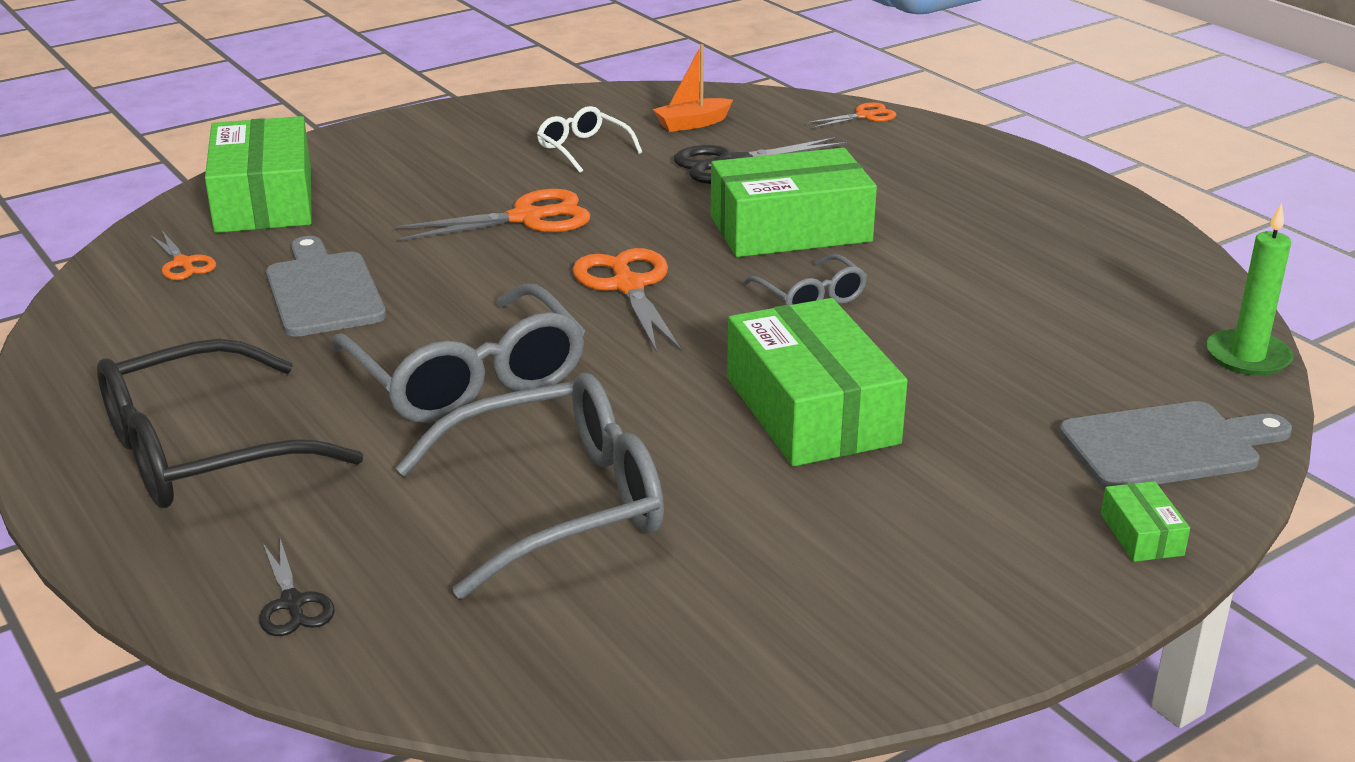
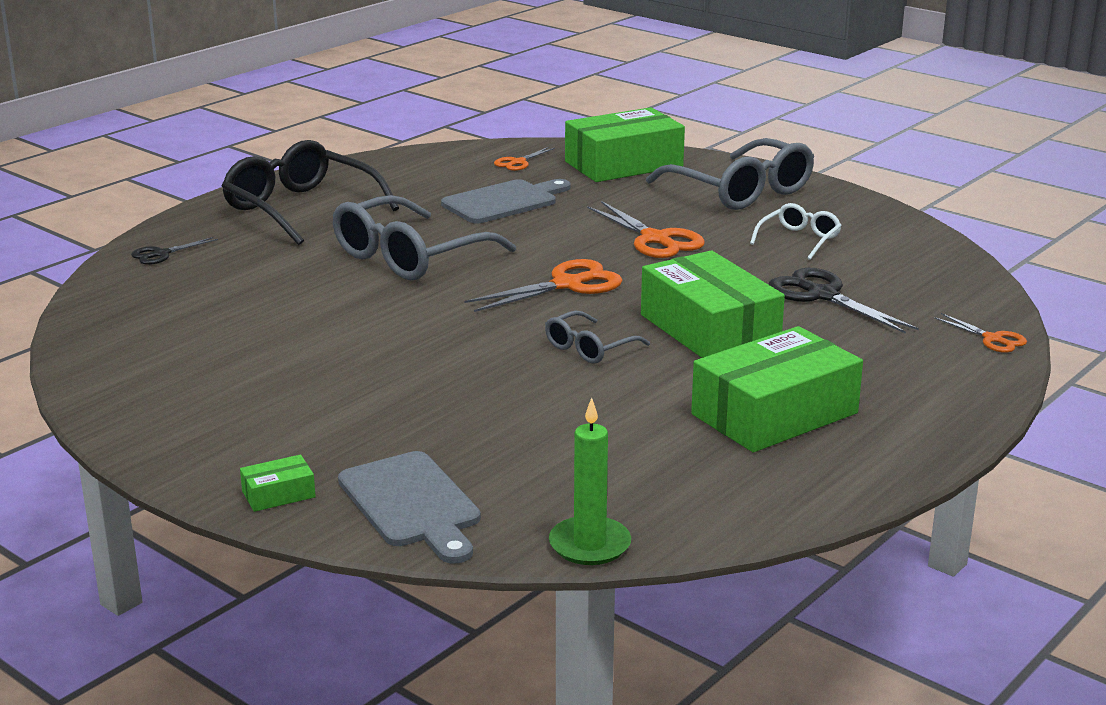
camera: 75 degrees right, 5 degrees down
(558, 503) = (271, 301): grey glasses -> grey glasses (741, 191)
(692, 124) = (894, 271): orange boat -> none
(811, 410) = (412, 364): green box -> green box (774, 414)

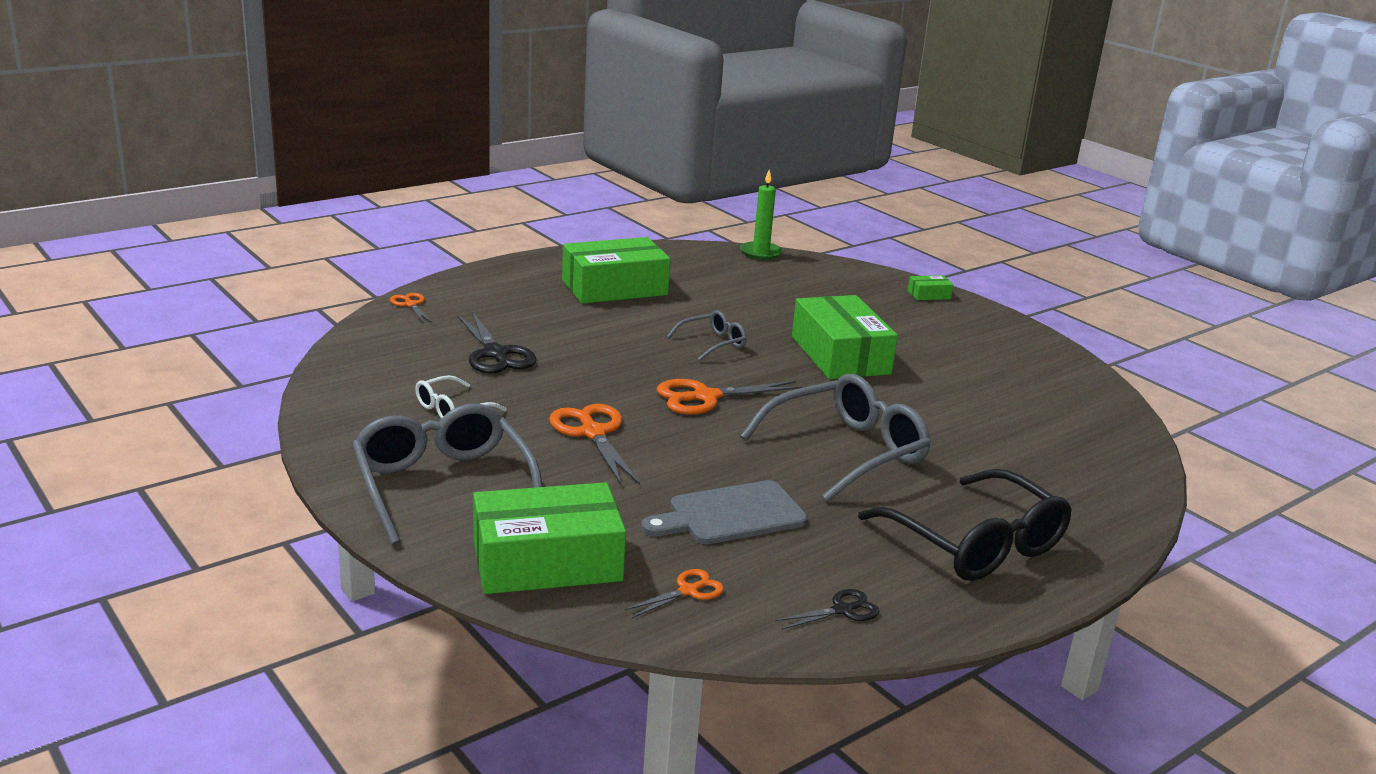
camera: 170 degrees left, 0 degrees up
(161, 254) = (1106, 496): black scissors -> black scissors (842, 610)
(412, 504) = (852, 280): grey cutting board -> none
(709, 329) = (612, 342): green box -> green box (840, 355)

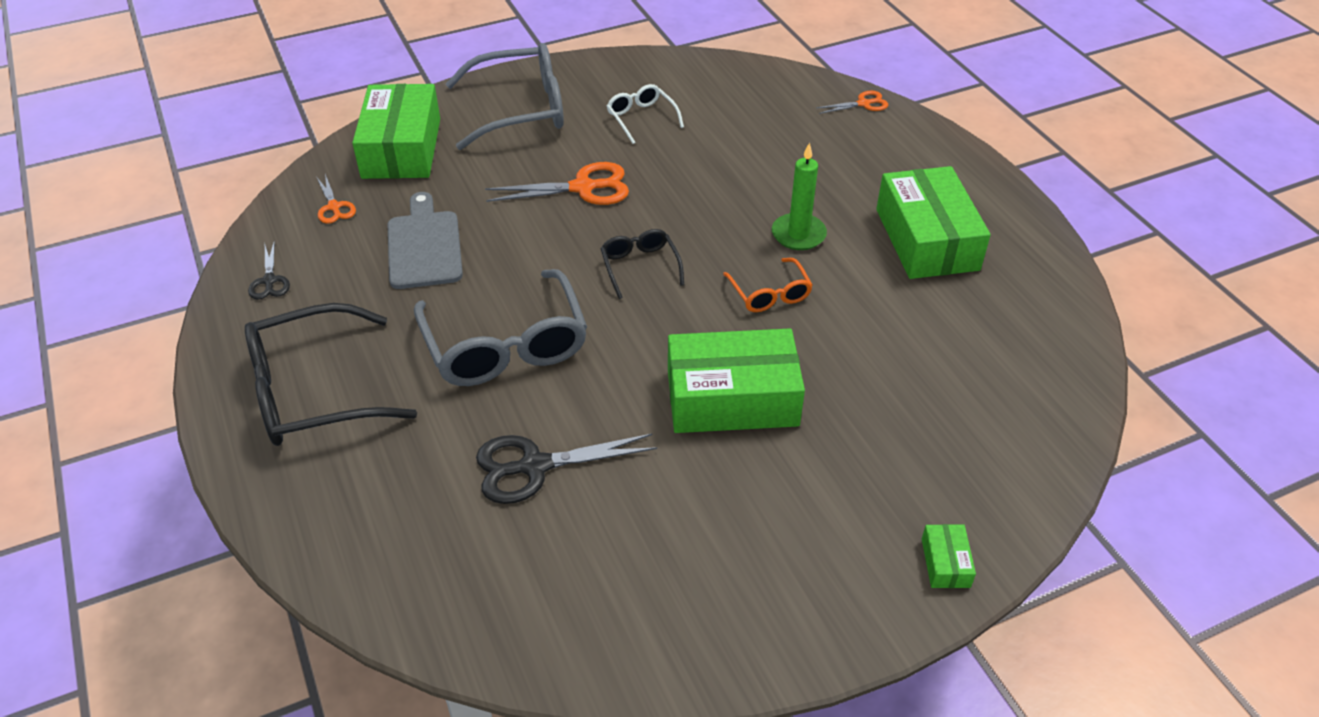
camera: 105 degrees right, 20 degrees up
(495, 354) = (749, 146): black scissors -> black scissors (534, 466)
(705, 397) = (640, 266): orange scissors -> black glasses
(713, 343) = (770, 294): grey glasses -> orange glasses
(760, 253) = (1083, 396): green candle -> green candle (798, 234)

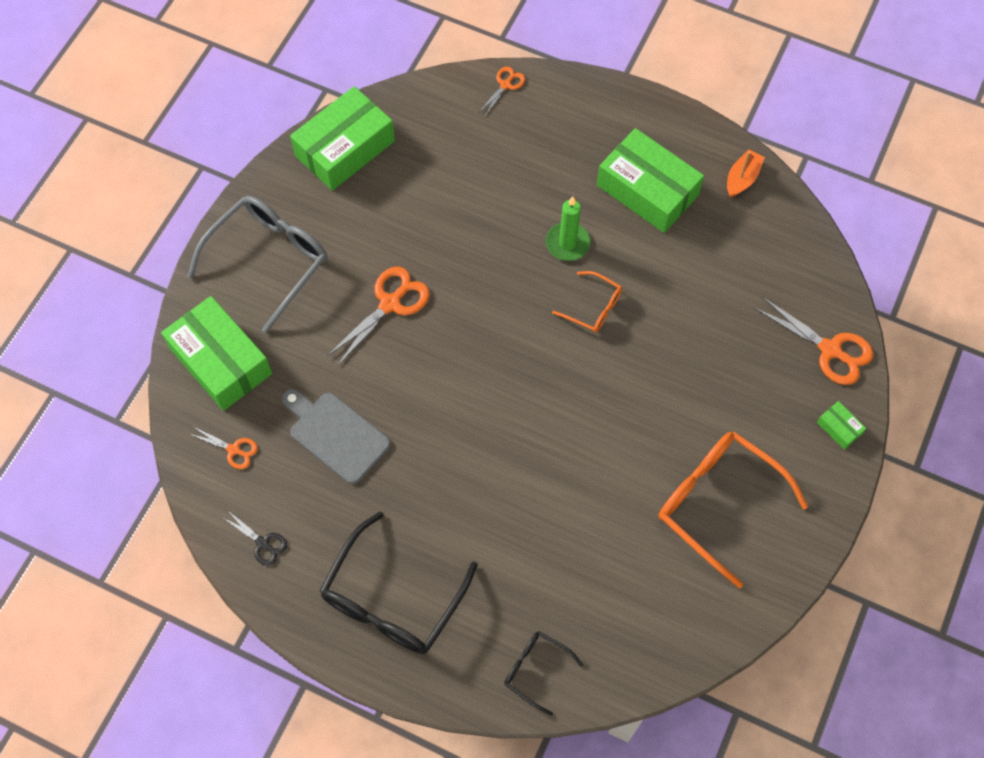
camera: 40 degrees left, 20 degrees up
(505, 345) = (473, 471): grey glasses -> none
(534, 466) = (578, 541): black scissors -> none
(640, 266) = (494, 345): black glasses -> black glasses (535, 670)
(641, 118) = (365, 207): white glasses -> none
(721, 536) = (718, 503): none -> orange glasses
(732, 398) = (642, 405): green box -> green box (345, 148)
(1007, 483) = (830, 350): none -> orange scissors
(1045, 283) = (742, 178): none -> orange boat

